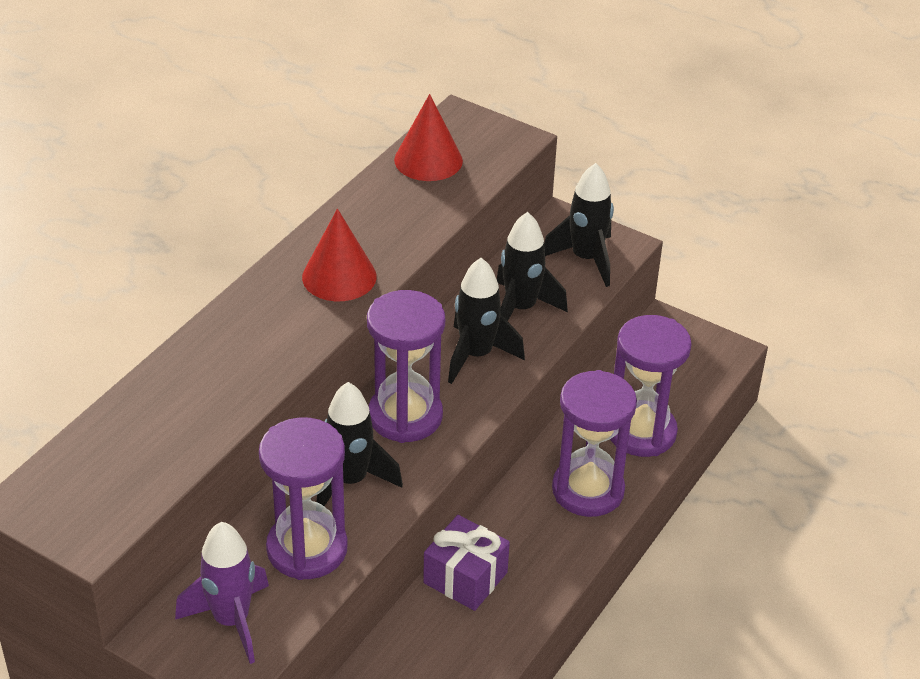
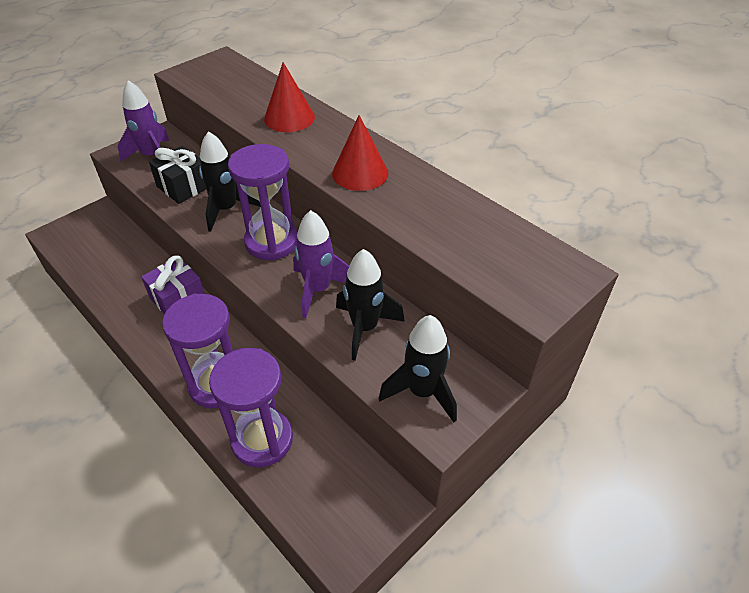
camera: 105 degrees right, 5 degrees up
(307, 549) = (184, 187): purple hourglass -> black gift
(428, 160) = (504, 240): red cone -> red cone (289, 118)
(476, 355) = (318, 290): black rocket -> purple rocket

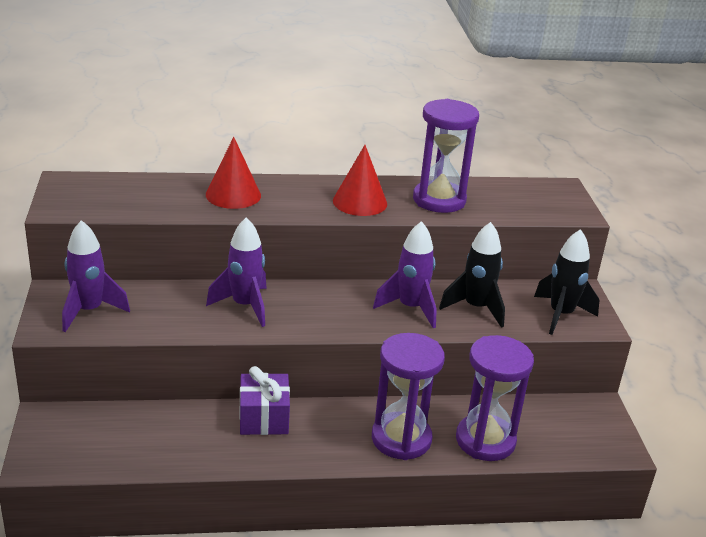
camera: 55 degrees left, 15 degrees down
(184, 187) = (173, 313): black gift -> none
(226, 210) = (245, 306): black rocket -> purple rocket
(271, 242) = (323, 303): purple hourglass -> purple hourglass (439, 200)

